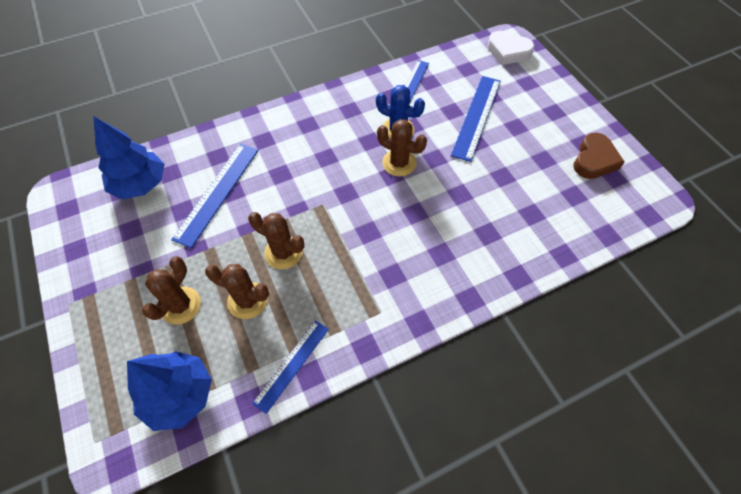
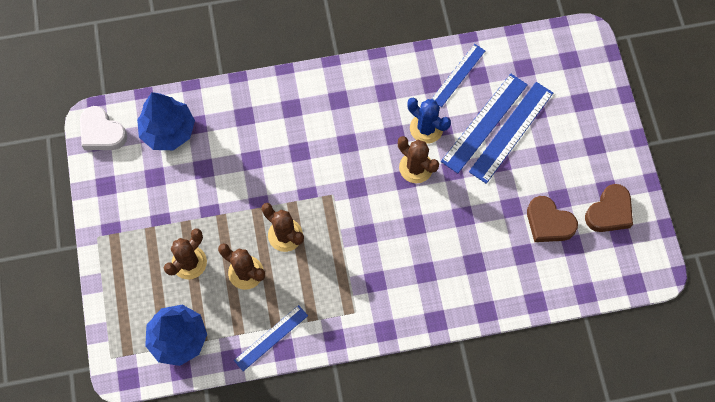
camera: 15 degrees right, 10 degrees up
(217, 192) = (237, 158): blue ruler -> blue ruler (484, 122)
(508, 51) = (577, 55): white heart -> white heart (102, 132)
(543, 181) = (548, 223): none -> brown heart

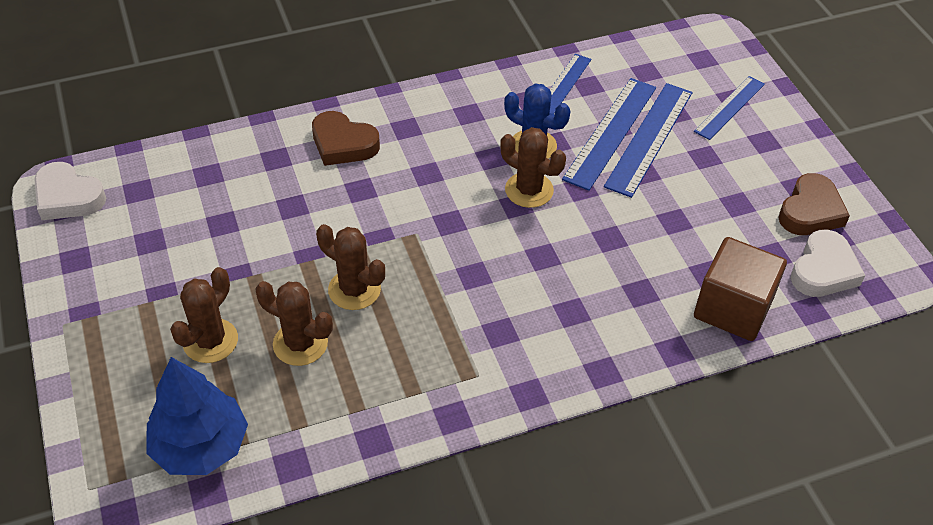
camera: 10 degrees left, 20 degrees down
(168, 131) = (167, 185): blue tree -> none
(271, 337) = (351, 426): blue ruler -> blue ruler (729, 107)
(533, 284) = (733, 308): none -> brown cube
(548, 223) = (731, 232): brown heart -> brown heart (343, 144)
(603, 262) = (823, 270): none -> white heart

